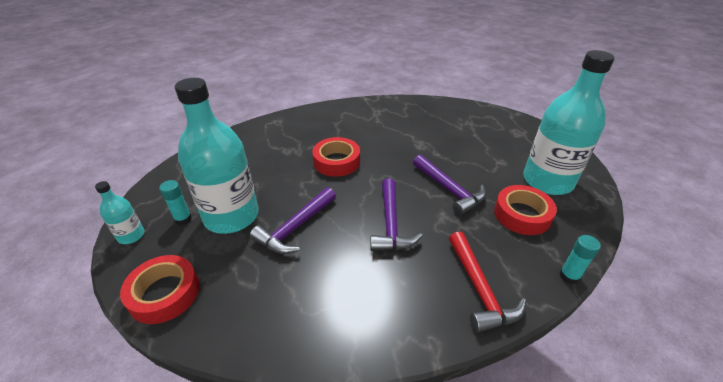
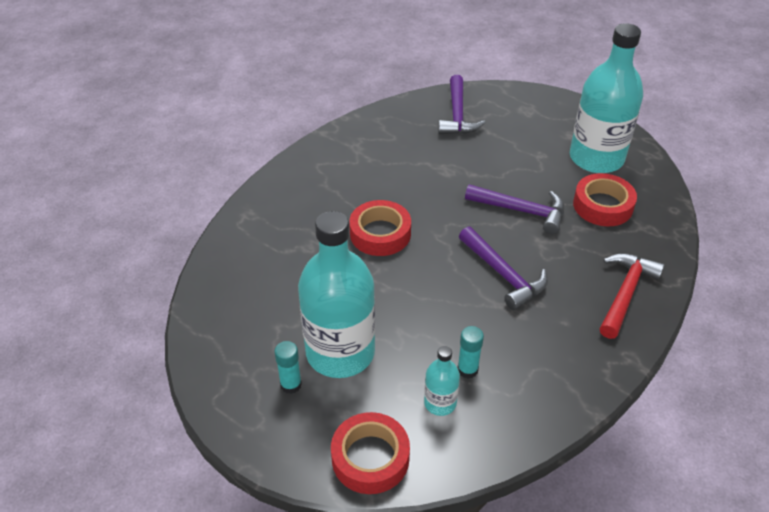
camera: 35 degrees left, 5 degrees up
(131, 235) = (256, 433): turquoise bottle -> turquoise bottle (440, 403)
(295, 227) = (420, 327): purple hammer -> purple hammer (457, 114)
(479, 289) = (625, 293): red hammer -> red hammer turned 105 degrees counterclockwise
(569, 276) = (678, 245): turquoise glue stick -> turquoise glue stick (467, 369)

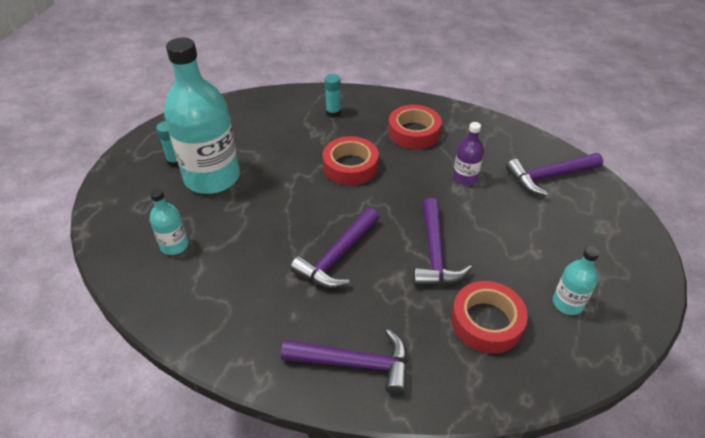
camera: 70 degrees right, 0 degrees up
(370, 458) = (115, 218): red tape -> red tape (414, 132)
(435, 163) = (465, 178): none -> purple bottle
(467, 369) = (214, 255): turquoise glue stick -> turquoise glue stick (333, 112)
(596, 158) = (567, 303): turquoise bottle -> turquoise bottle, size x0.45
(625, 293) = (354, 363): red hammer -> purple hammer

